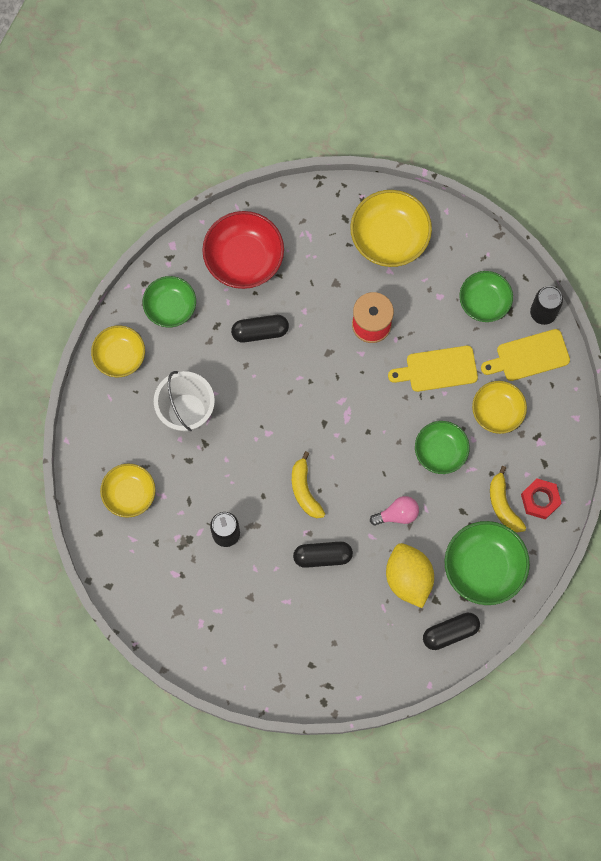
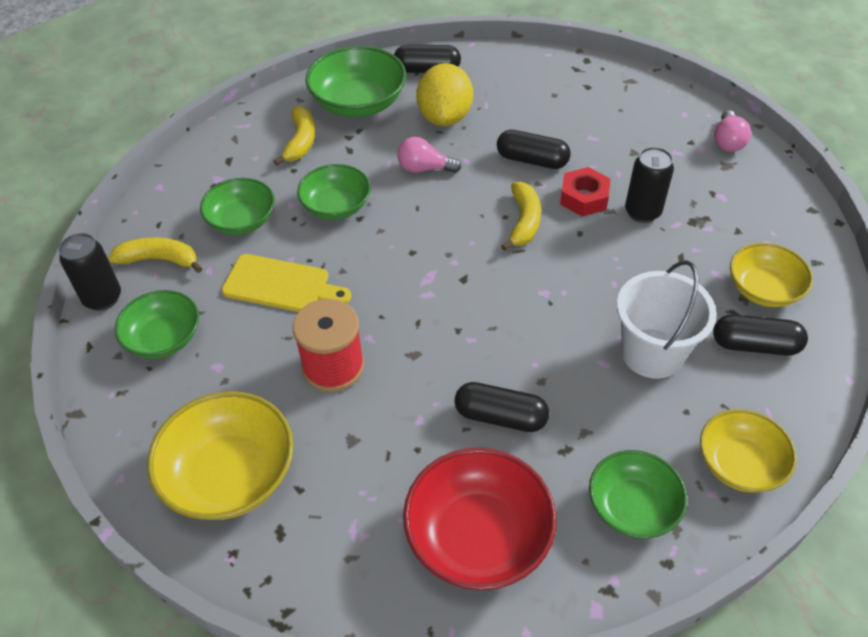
camera: 155 degrees left, 25 degrees down
(126, 444) = (755, 345): none -> black capsule
(183, 639) = (727, 141): none -> pink light bulb
(497, 411) = (242, 220): yellow bowl -> green bowl
(529, 356) = (159, 260): yellow cutting board -> yellow banana
(540, 500) = (258, 134): red nut -> red nut (584, 198)

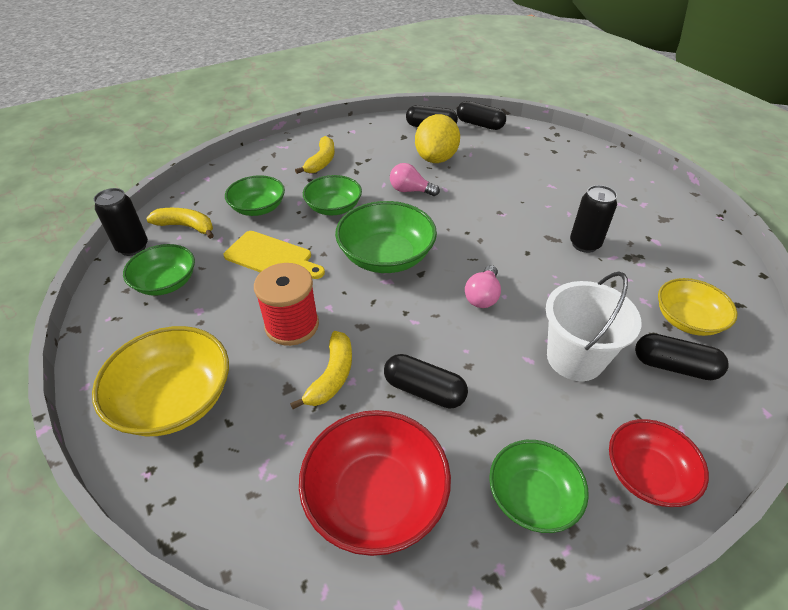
camera: 10 degrees right, 5 degrees down
(358, 103) = (373, 142): green bowl -> green bowl (386, 256)
(524, 222) = (481, 238): yellow banana -> yellow banana (332, 376)
(532, 160) = (498, 195): black capsule -> black capsule (480, 124)
(584, 198) = (536, 227): red nut -> none
(727, 141) = (666, 202): pink light bulb -> pink light bulb (482, 296)
(739, 464) = (647, 474): yellow bowl -> red bowl

